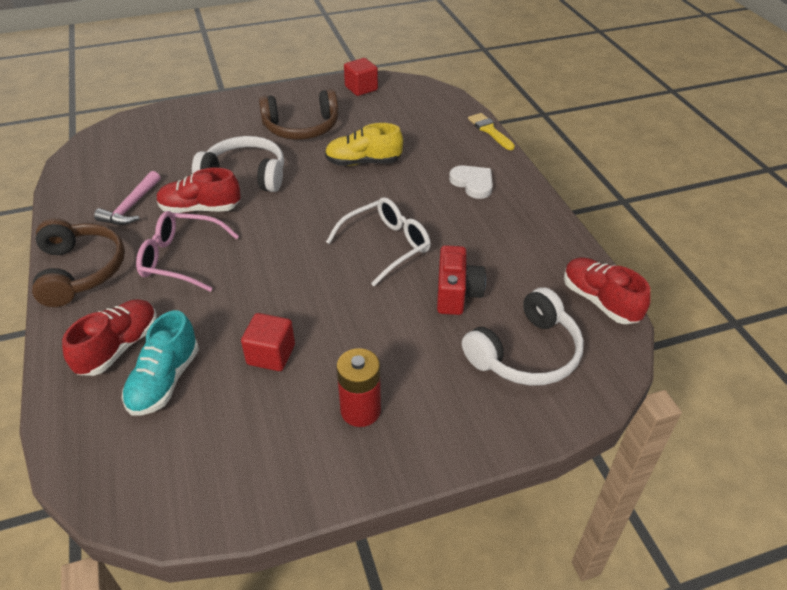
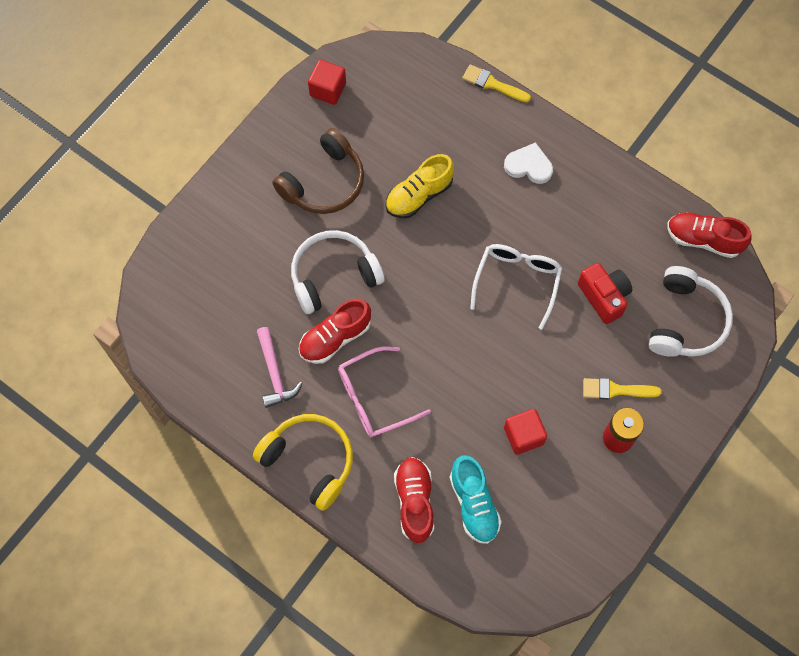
camera: 35 degrees left, 25 degrees up
(80, 271) = (309, 461): brown headphones -> yellow headphones
(398, 369) = (616, 390): none -> yellow brush

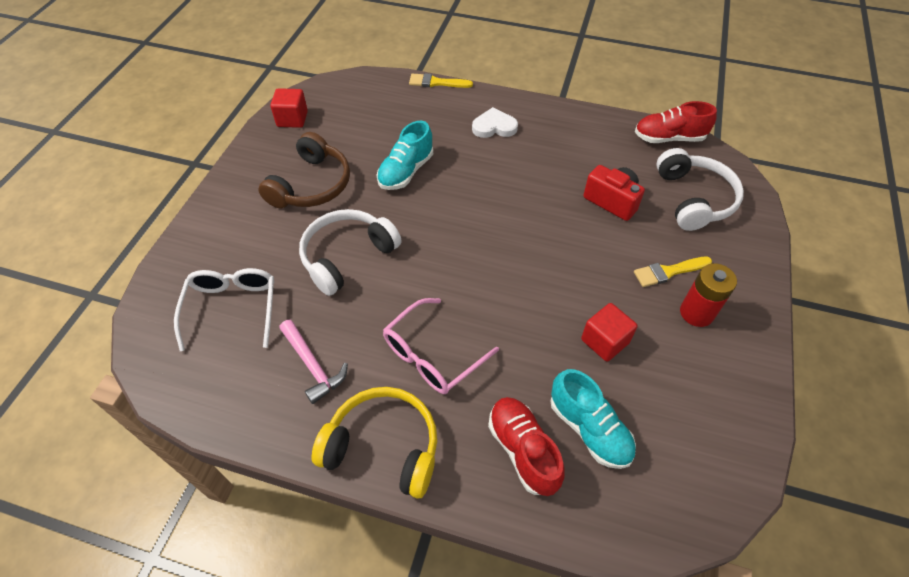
camera: 20 degrees left, 15 degrees down
(335, 338) = (368, 311): red shoe -> none
(419, 195) = (406, 171): yellow shoe -> turquoise shoe
(517, 282) = (528, 212): white glasses -> white glasses (232, 309)

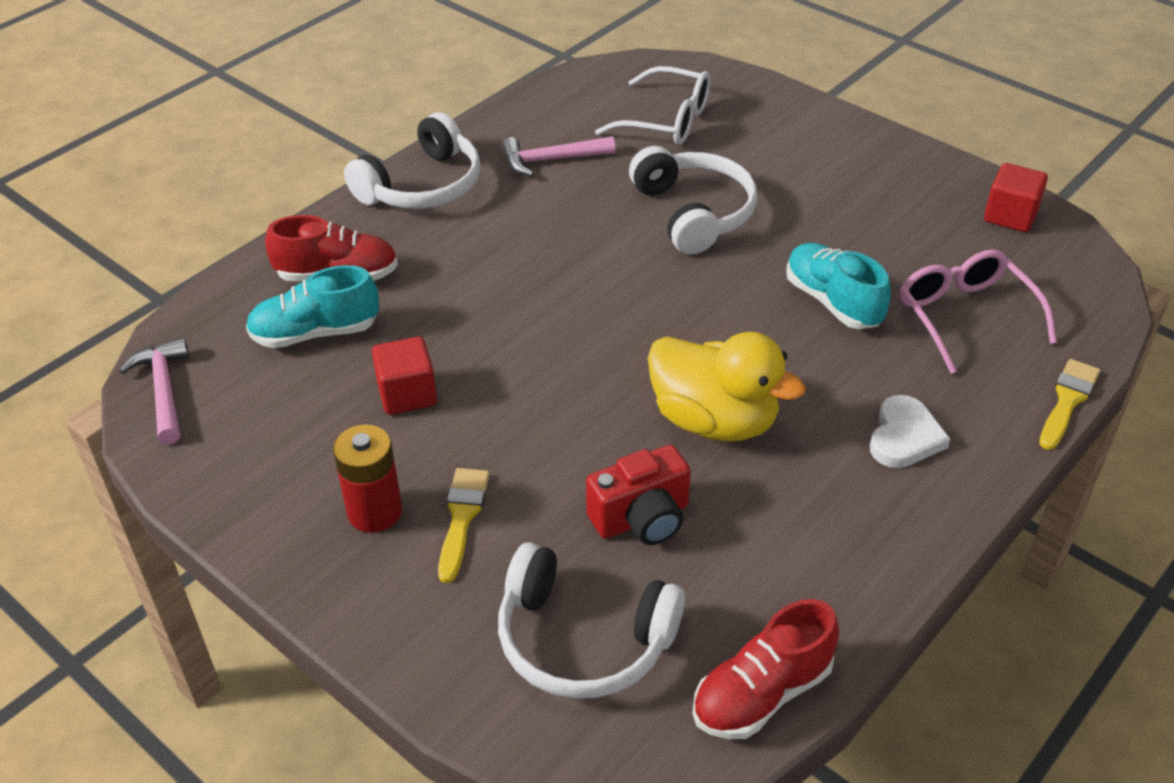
camera: 115 degrees right, 10 degrees down
(311, 185) = (846, 208): brown headphones -> none
(383, 447) = (422, 186): yellow headphones -> white headphones
(433, 355) = (500, 244): pink glasses -> pink glasses (966, 317)
(529, 194) = (714, 420): none -> yellow duck
(669, 138) = (762, 694): red shoe -> red shoe turned 150 degrees counterclockwise
(707, 501) = (163, 390): none -> pink hammer

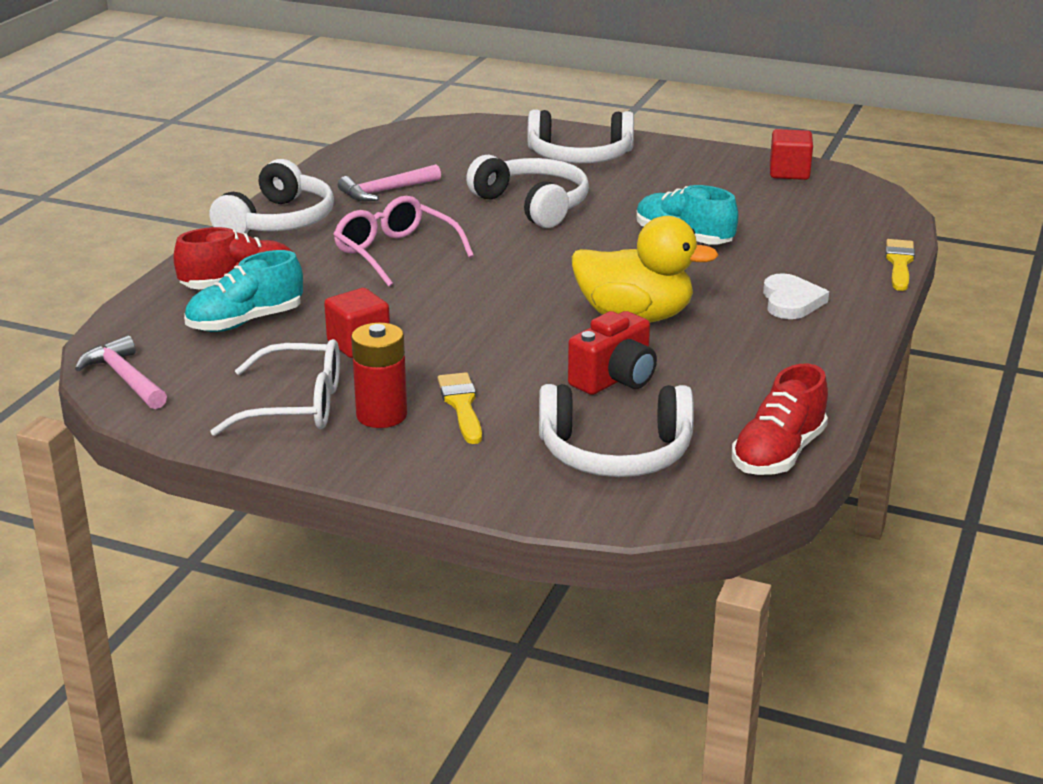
camera: 20 degrees left, 15 degrees down
(666, 120) = (470, 156): white glasses -> white glasses (295, 405)
(783, 143) = (580, 156): none -> white headphones
(966, 317) = (793, 231): pink glasses -> pink glasses (396, 253)

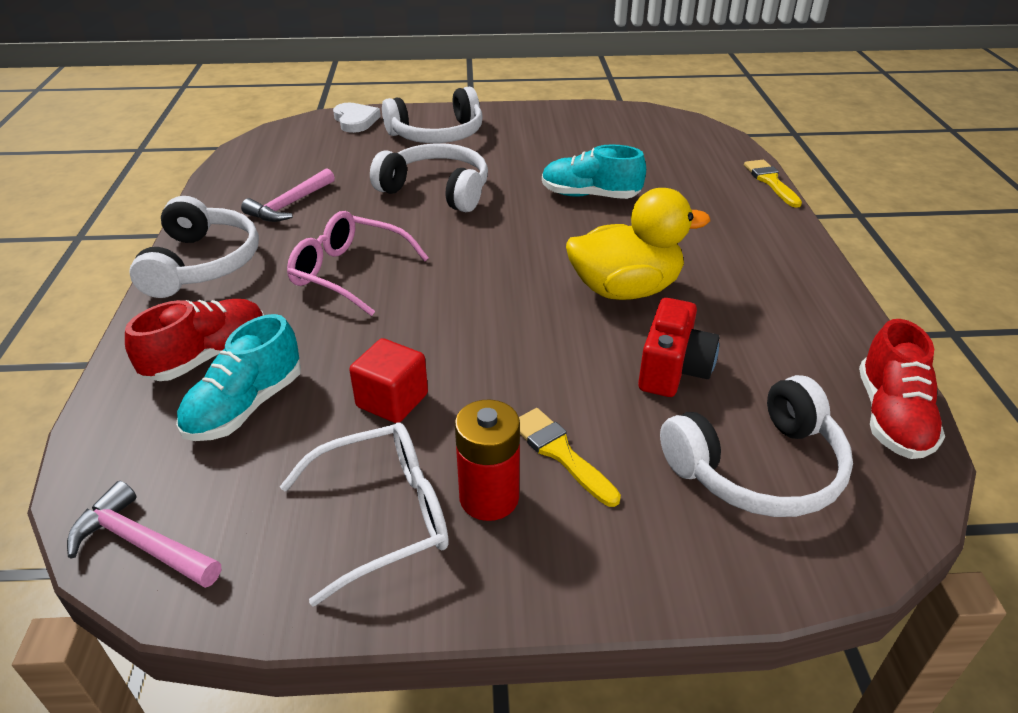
camera: 25 degrees left, 10 degrees up
(789, 172) = (612, 117): red cube -> none
(791, 301) = (731, 239): white heart -> white heart (355, 120)

